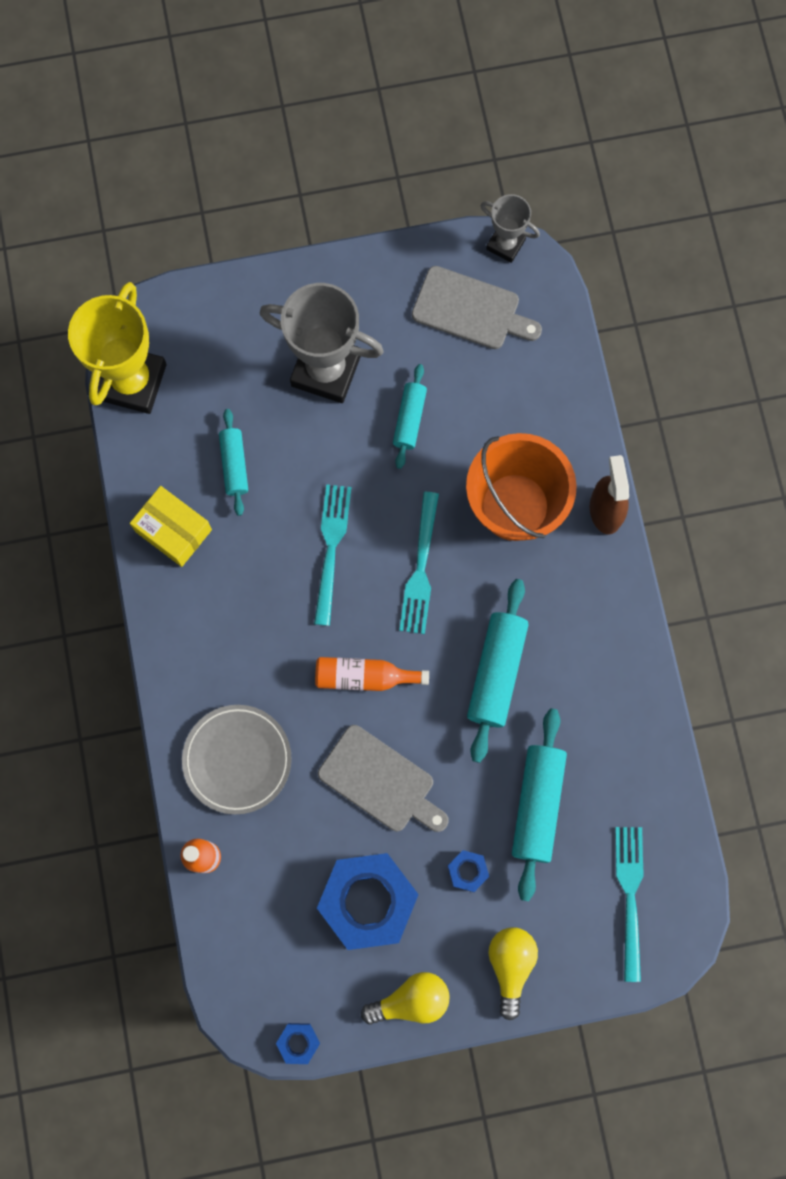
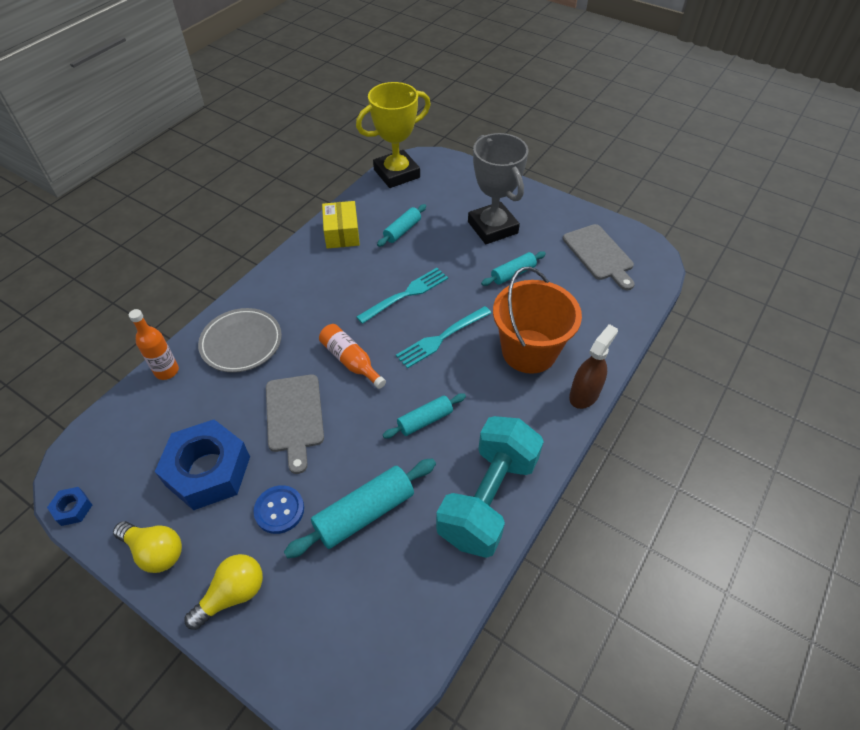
camera: 45 degrees right, 25 degrees down
(467, 871) = (279, 510): blue nut -> blue button
(497, 672) = (425, 420): turquoise rolling pin -> turquoise rolling pin, size x0.61
(505, 244) = (649, 243): grey trophy -> none
(619, 695) = (487, 498): none -> turquoise dumbbell
(630, 896) = (357, 632): turquoise fork -> none

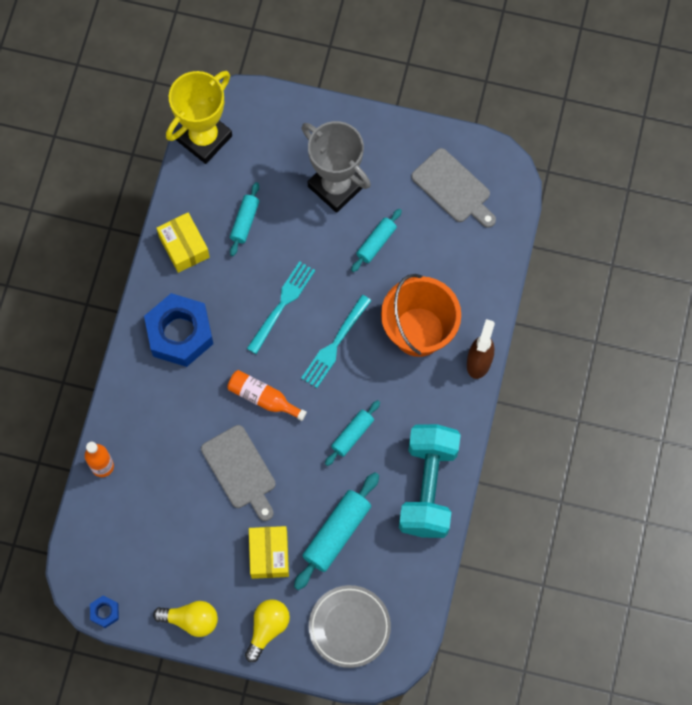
camera: 20 degrees left, 20 degrees up
(208, 471) = (194, 543): blue nut -> blue nut (180, 333)
(241, 343) = (153, 413): grey plate -> grey plate (349, 627)
(279, 510) = (269, 554): blue button -> yellow box

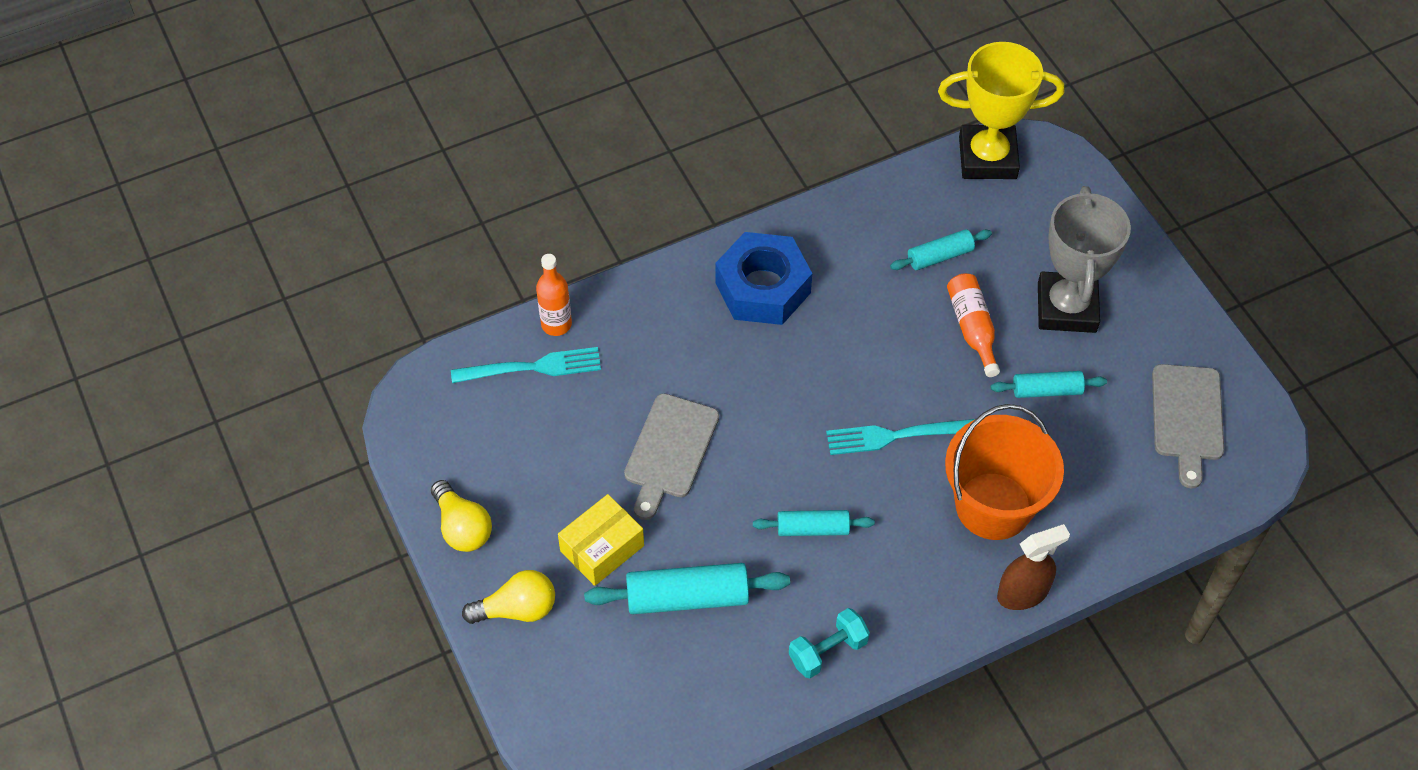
camera: 50 degrees right, 15 degrees down
(105, 612) = (401, 441): blue nut -> none
(184, 247) = (857, 224): yellow box -> none
(263, 398) = (769, 413): orange bottle -> orange bottle (972, 328)
(282, 304) = (887, 354): turquoise fork -> turquoise fork (532, 367)
(349, 627) = (591, 692): grey plate -> none
(428, 487) = (827, 651): turquoise dumbbell -> turquoise dumbbell, size x0.49

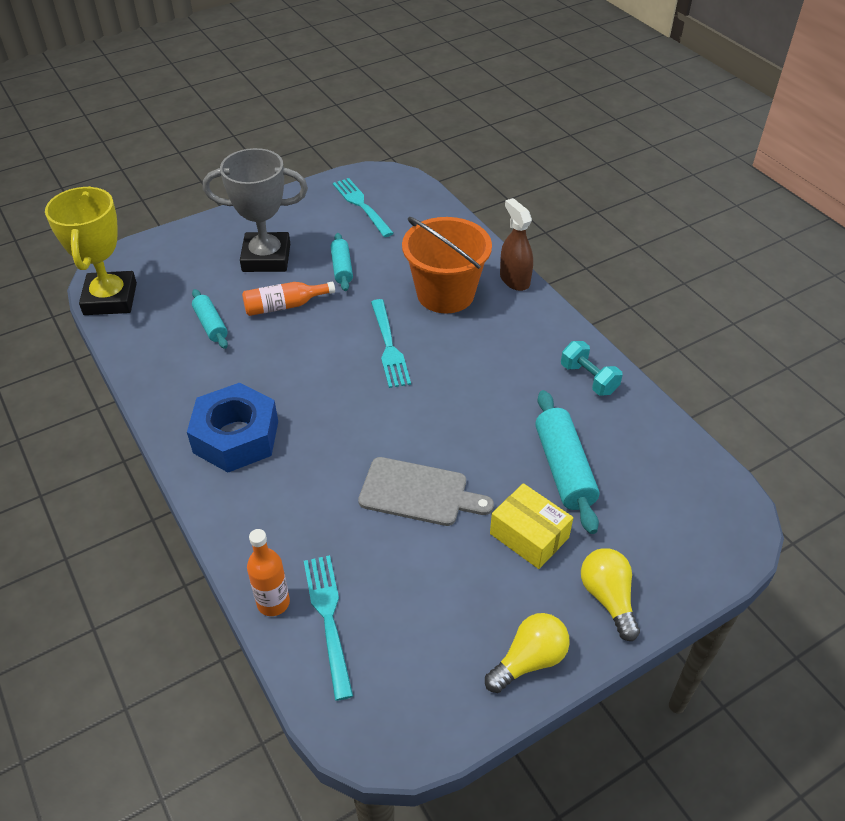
camera: 95 degrees left, 10 degrees down
(813, 529) = (482, 392): turquoise rolling pin -> none
(1187, 418) = (361, 205): grey cutting board -> turquoise fork

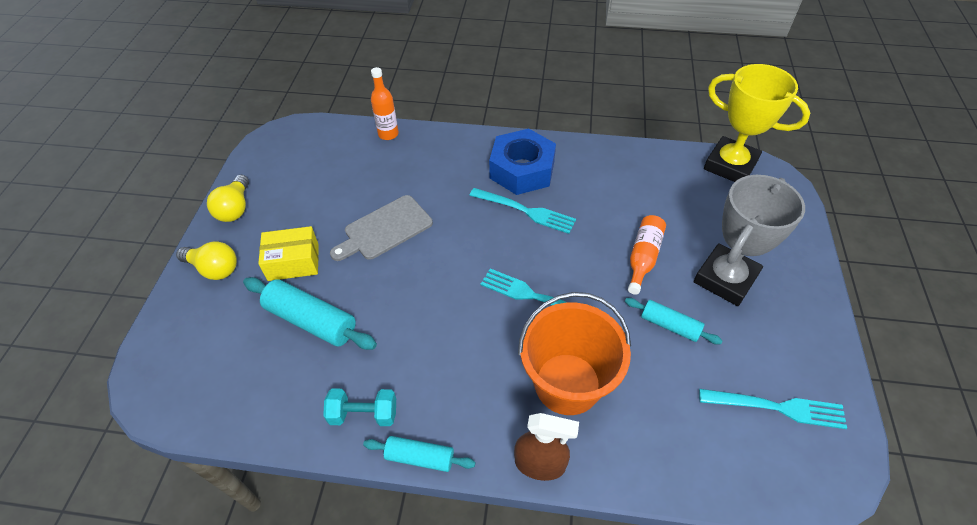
camera: 130 degrees right, 5 degrees up
(211, 325) = (653, 205): turquoise rolling pin -> turquoise rolling pin (420, 457)
(328, 619) = (354, 148): turquoise fork -> turquoise fork (525, 211)

